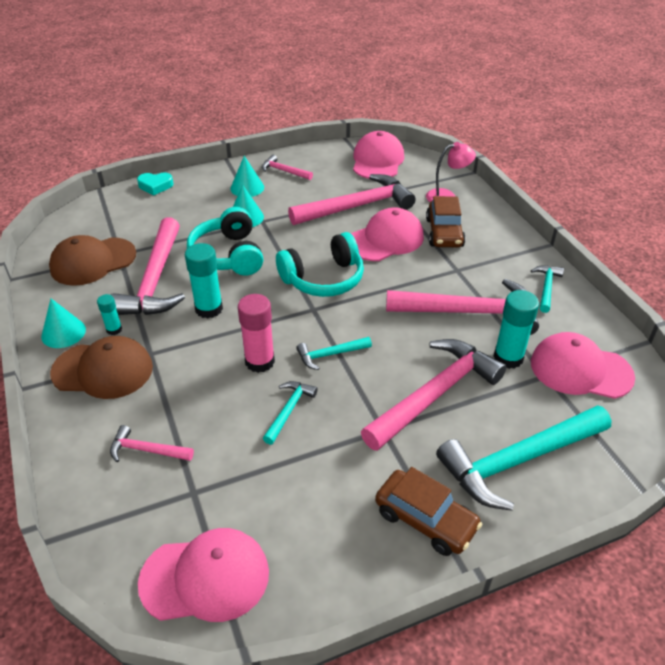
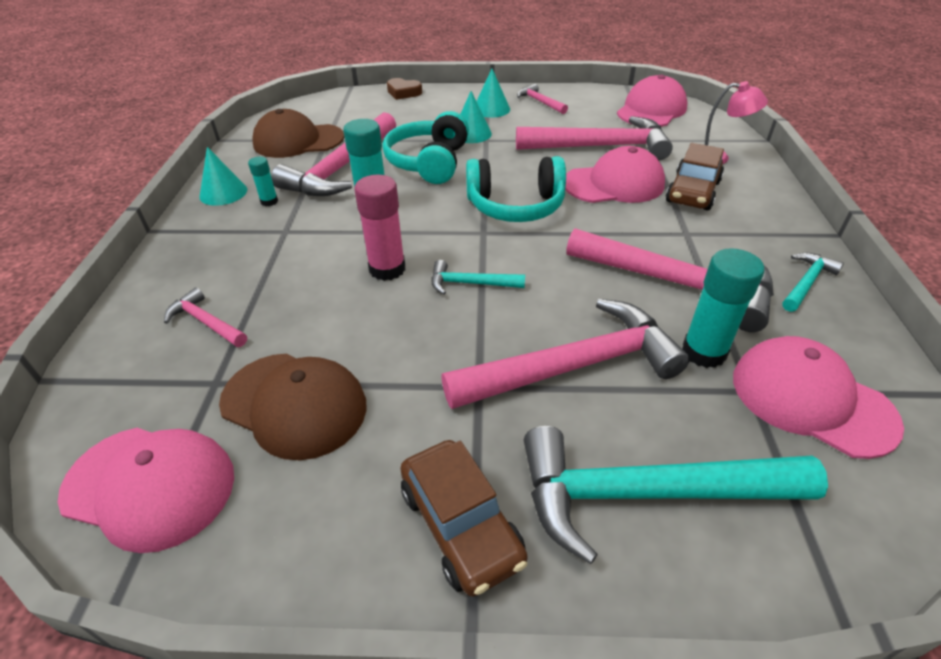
camera: 25 degrees right, 0 degrees up
(103, 370) = (229, 234): brown cap -> brown cap (294, 404)
(155, 186) = (403, 92): turquoise heart -> brown heart
(289, 410) = (382, 329): turquoise hammer -> none

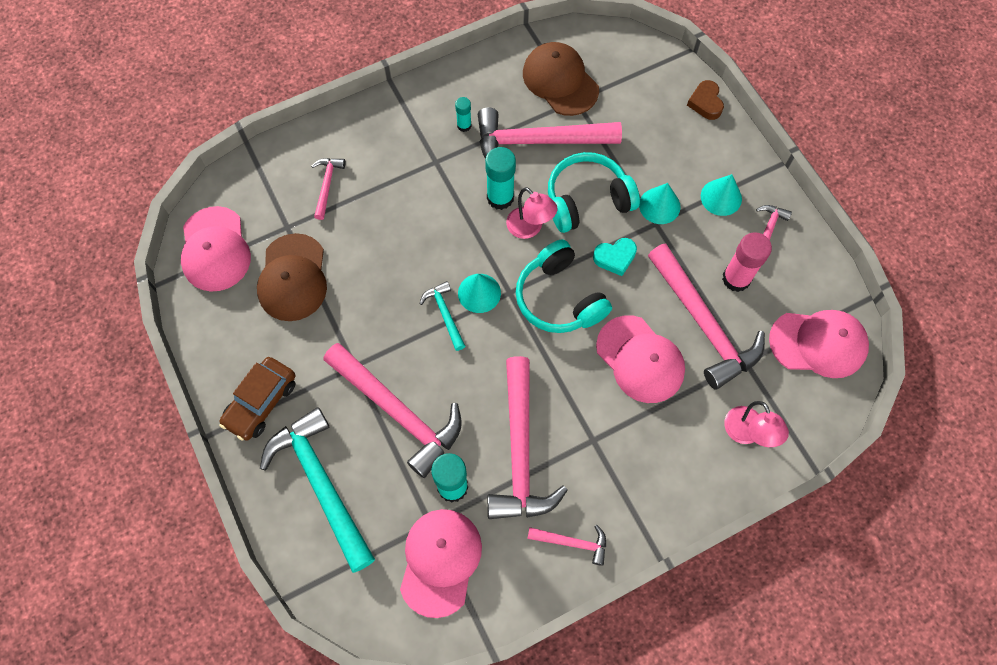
camera: 60 degrees right, 25 degrees up
(223, 193) = (457, 87): turquoise cone -> turquoise cone (479, 293)
(387, 269) = (431, 253): pink glue stick -> pink glue stick (736, 279)
(425, 199) = (529, 228): none -> pink lamp
(500, 166) = (615, 258): none -> turquoise heart
(692, 192) = (664, 427): brown car -> none
(806, 282) = (572, 542): turquoise hammer -> pink hammer

